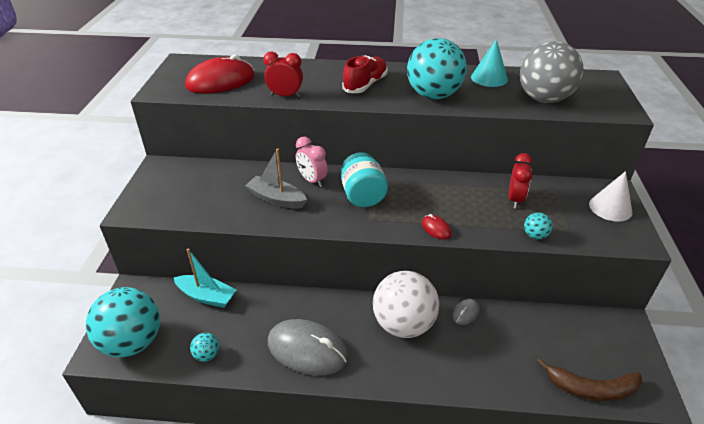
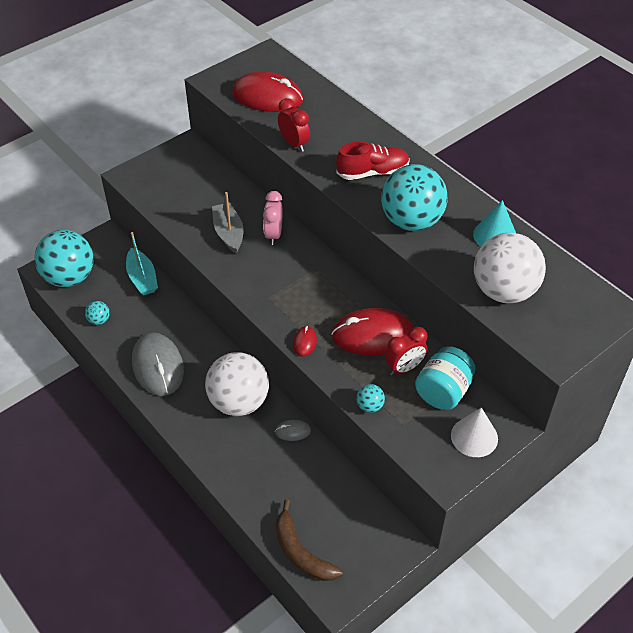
camera: 45 degrees right, 10 degrees up
(362, 196) = (292, 275): turquoise jar -> turquoise jar (443, 391)
(468, 195) = (372, 335): none -> red mouse
(544, 99) = (504, 291): grey ball -> white ball

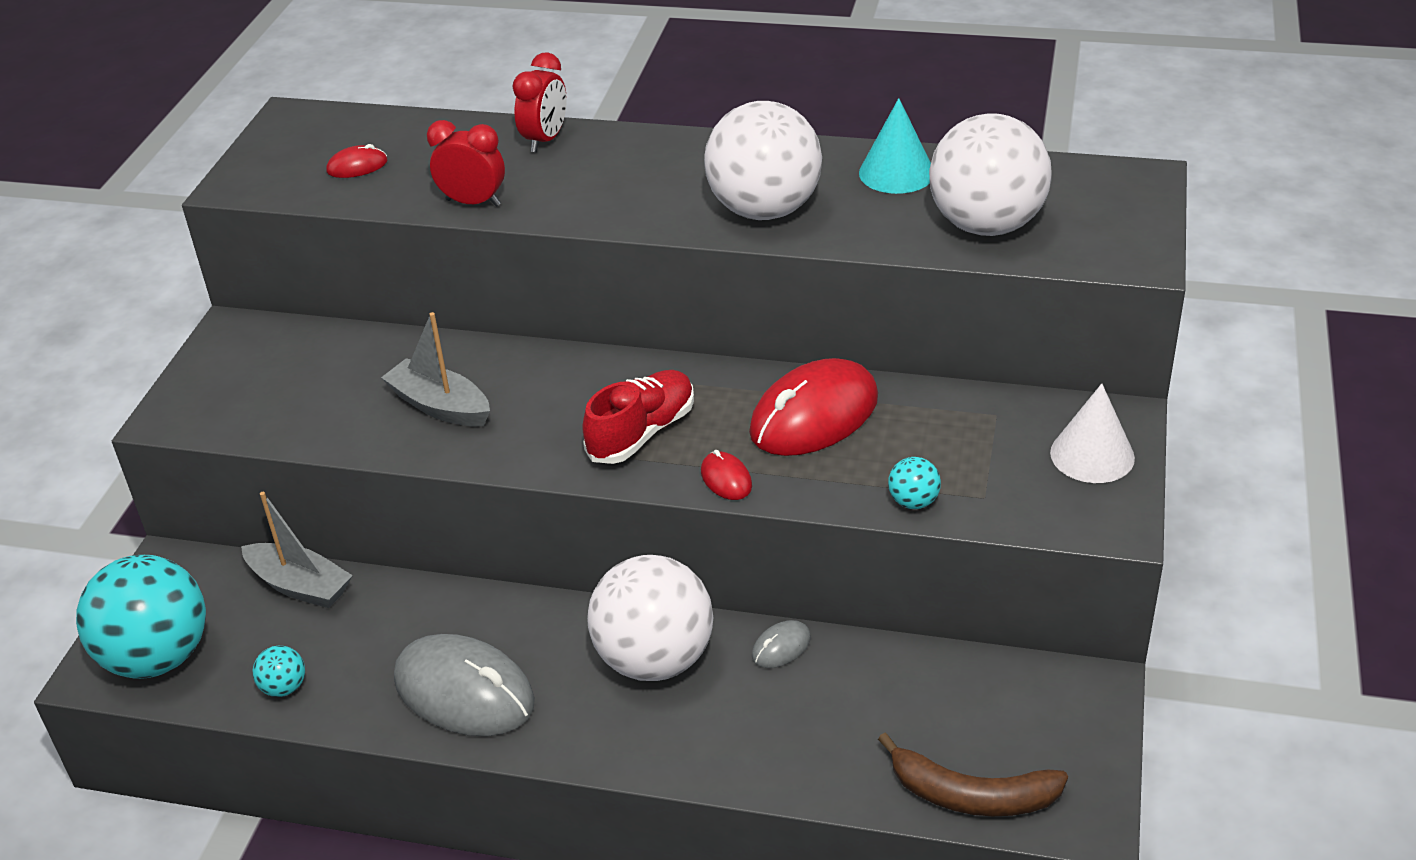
camera: 35 degrees left, 10 degrees down
(142, 278) = (300, 586): turquoise boat -> grey boat
(267, 97) = (357, 166): red mouse -> red mouse, size x0.44
(273, 235) = (517, 372): pink clock -> none
(372, 172) = (637, 182): red shoe -> red shoe (642, 433)
(404, 368) = (904, 429): red clock -> red clock (545, 140)
(411, 221) = (764, 210): turquoise ball -> white ball
(443, 391) = (989, 427): turquoise jar -> none

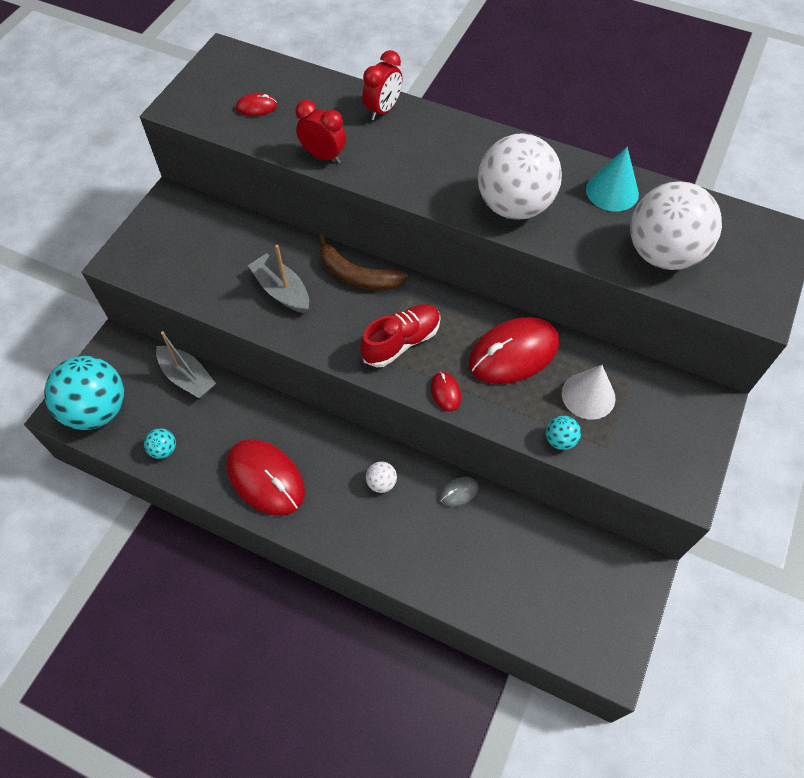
camera: 10 degrees right, 20 degrees up
(464, 691) = (265, 478): grey mouse -> red mouse
(654, 659) = (381, 483): white ball -> white ball, size x0.41
(971, 795) = (547, 631): brown banana -> brown banana (357, 275)
(1092, 455) = (686, 429): white cone -> white cone (588, 395)

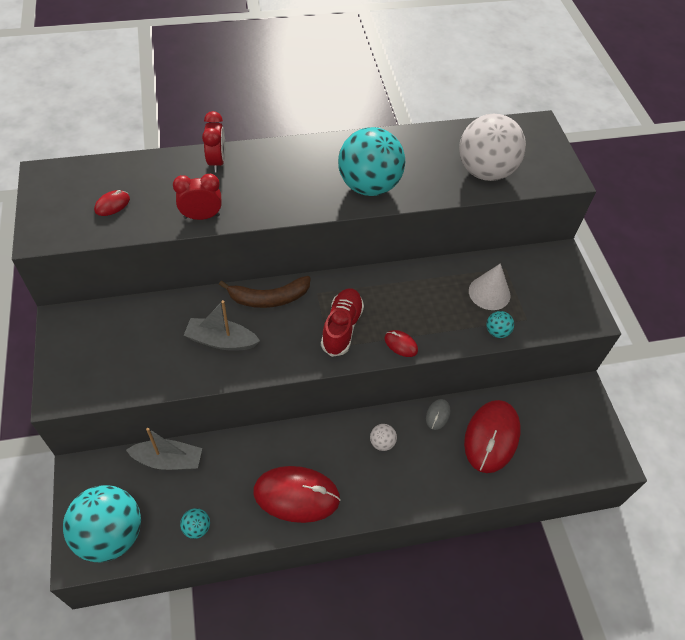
camera: 40 degrees left, 5 degrees down
(513, 353) = (421, 292): red mouse -> red mouse (491, 437)
(514, 206) = (369, 186): white ball -> turquoise ball
(612, 191) = (421, 146): turquoise cone -> none

